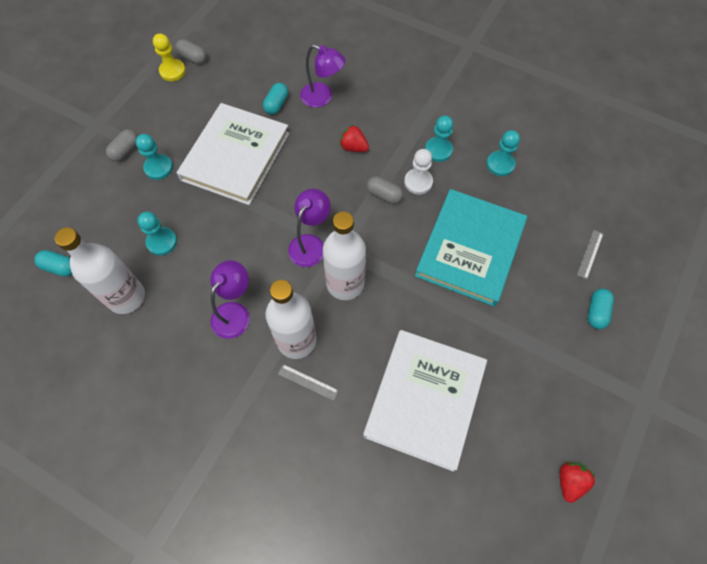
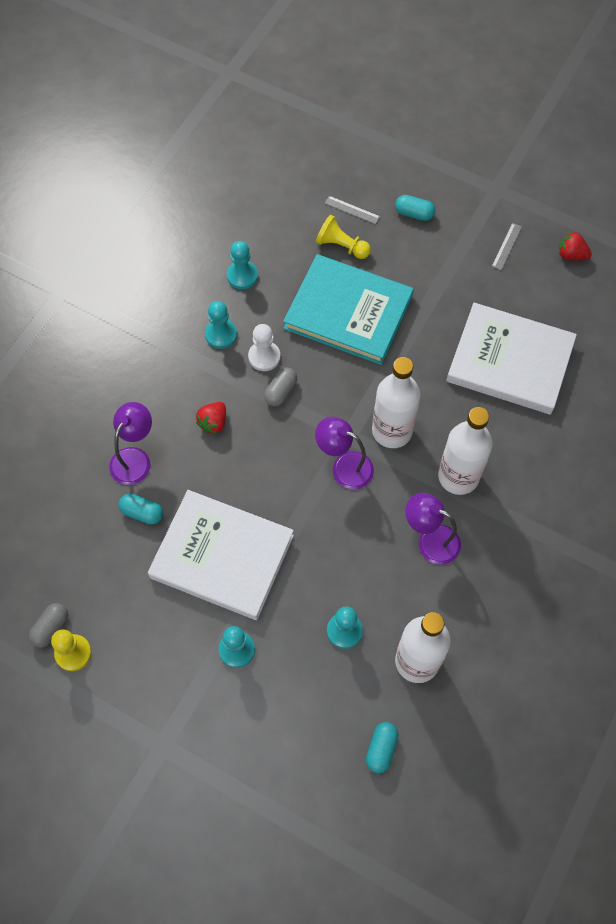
camera: 90 degrees left, 0 degrees up
(125, 151) = (208, 697): grey capsule -> none
(308, 382) = (501, 464): grey ruler -> grey ruler (506, 246)
(545, 244) = (341, 246): none -> yellow pawn

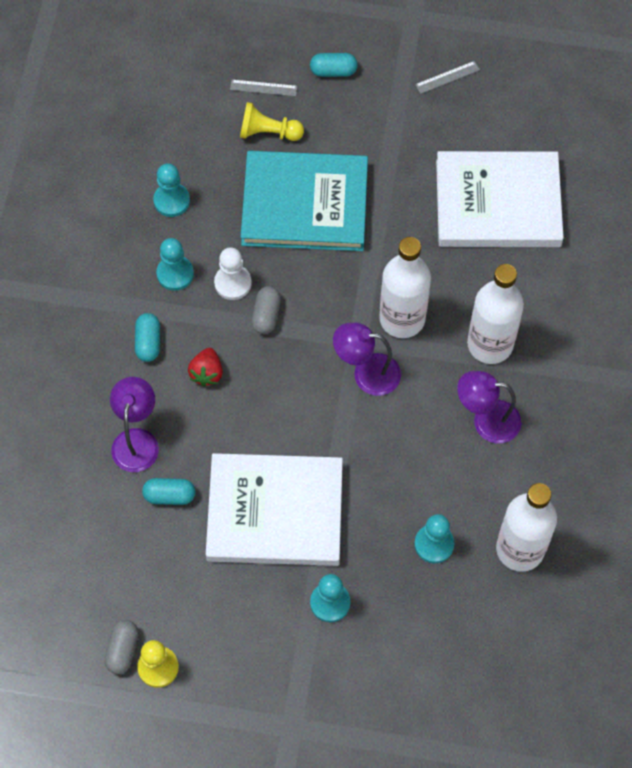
camera: 20 degrees left, 0 degrees up
(381, 749) = (517, 649): turquoise capsule -> turquoise capsule (148, 342)
(506, 246) = (447, 77): grey ruler -> grey ruler turned 60 degrees clockwise
(571, 255) = (519, 65): red strawberry -> none

